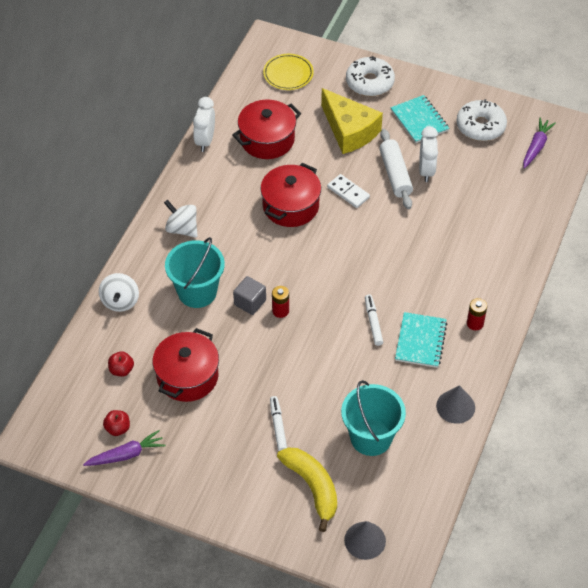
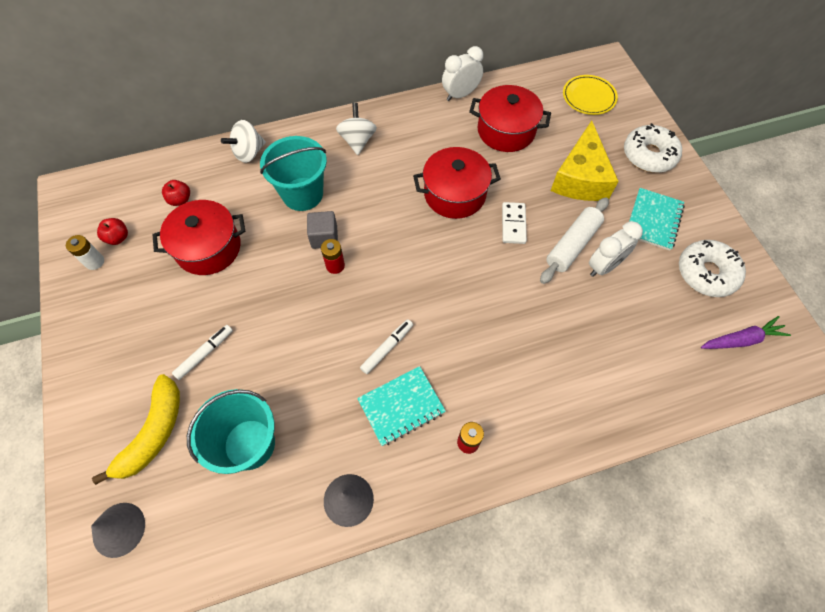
camera: 50 degrees right, 10 degrees up
(126, 454) = (95, 262): purple carrot -> white battery

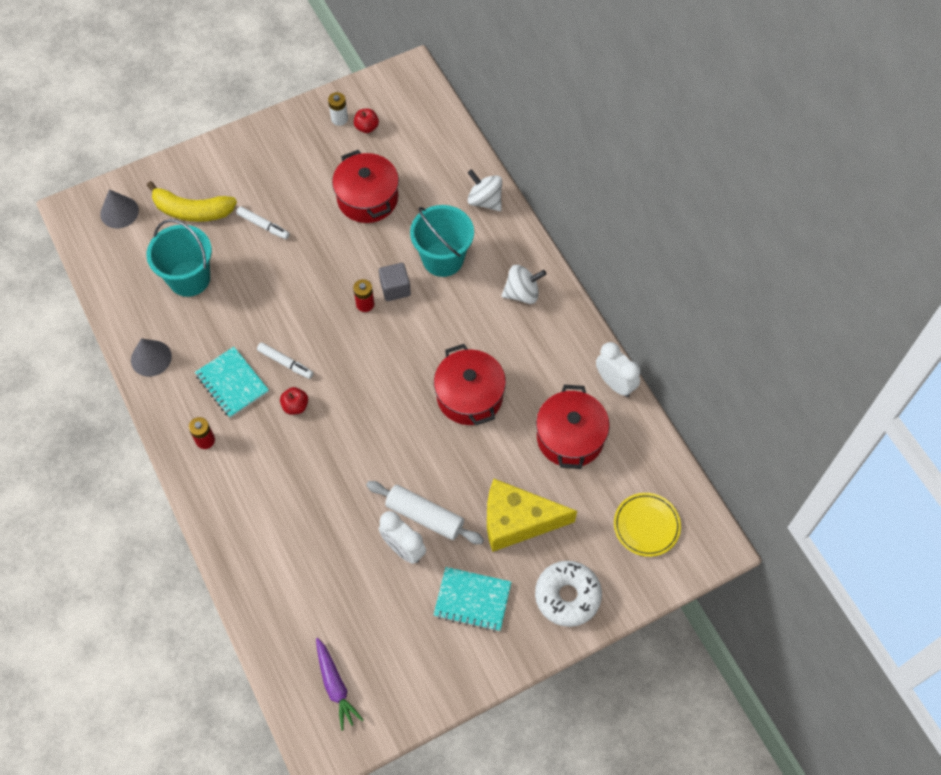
camera: 80 degrees right, 0 degrees up
(180, 200) = (416, 161): red apple -> red apple (295, 406)
(513, 224) = (441, 456): white domino -> none
(706, 273) = (411, 654): white donut -> none

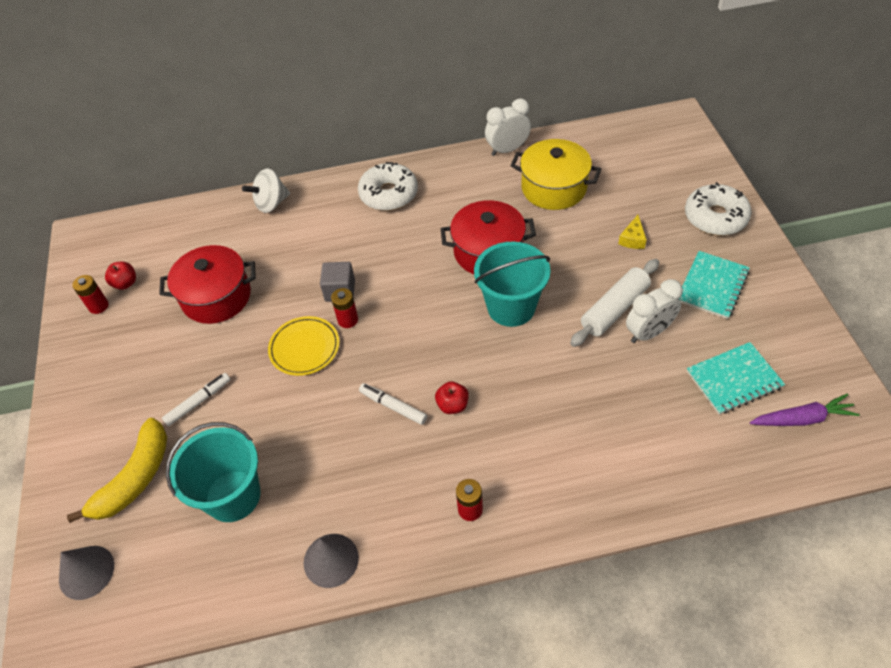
camera: 70 degrees left, 10 degrees down
(232, 383) = (401, 468): turquoise notebook -> turquoise notebook (734, 380)
(285, 363) = (393, 407): white marker -> white marker turned 105 degrees counterclockwise
(339, 119) = (98, 306): white battery -> red battery
(443, 259) = (322, 246): turquoise bucket -> turquoise bucket (511, 307)
(517, 521) = (632, 239): yellow cheese -> yellow cheese, size x0.40
(522, 293) = (389, 194): white spinning top -> white donut
(570, 437) = (554, 188): red pot -> yellow pot
(646, 525) = (652, 155): yellow plate -> yellow plate (304, 348)

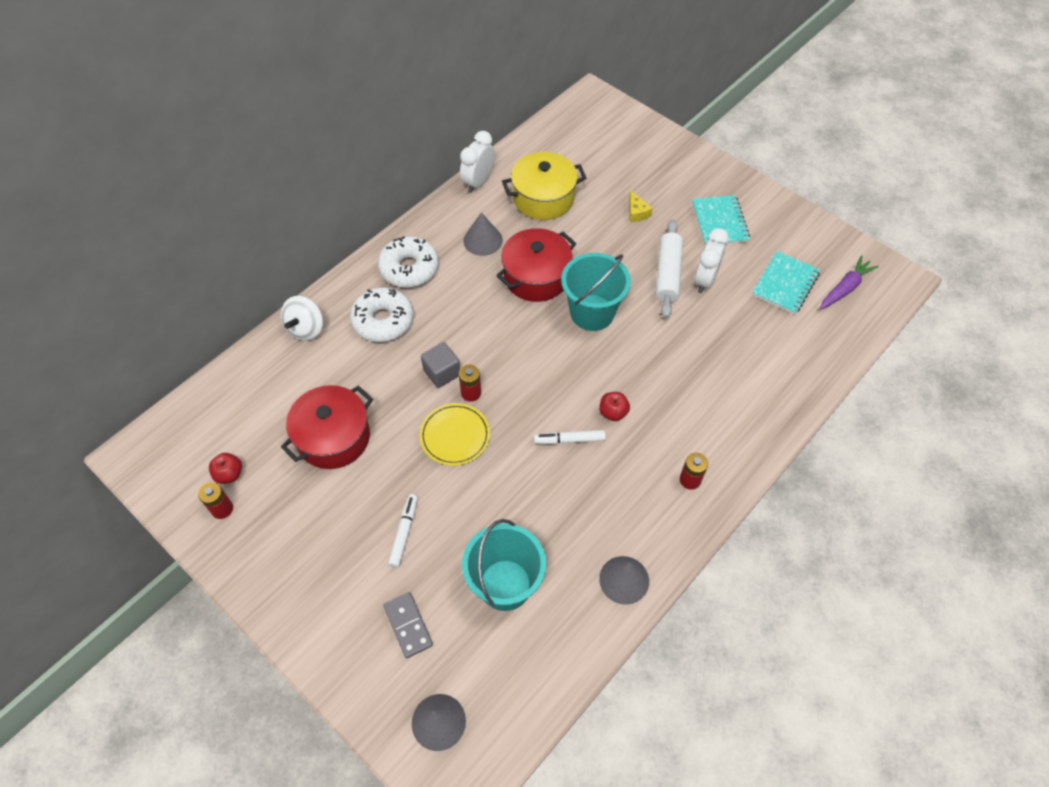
camera: 40 degrees left, 5 degrees up
(135, 478) = (408, 625): yellow banana -> grey domino
(469, 199) = (483, 240): none -> grey cone
(715, 217) = (681, 167): white donut -> white donut (383, 321)

